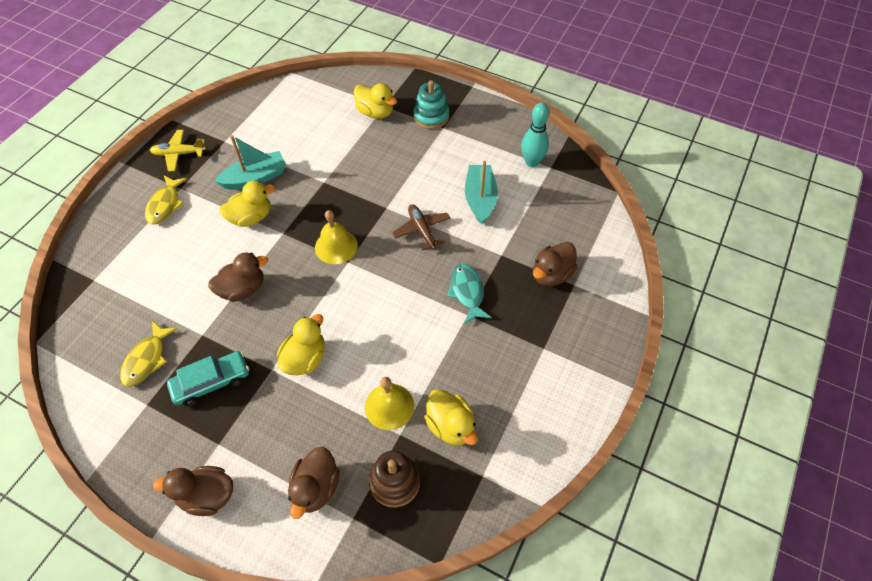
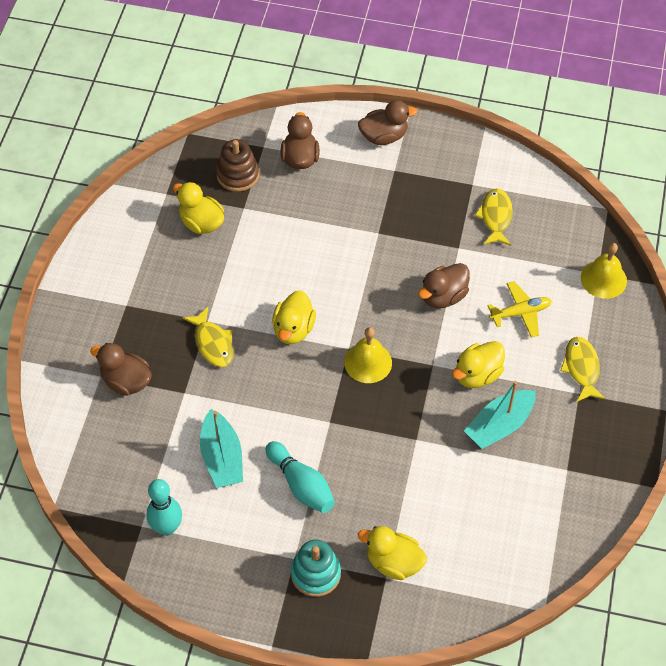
camera: 165 degrees right, 0 degrees up
(179, 154) = (610, 437): yellow plane -> yellow plane (520, 313)
(211, 382) = (426, 211): turquoise car -> none
(305, 358) = (351, 248): yellow duck -> yellow duck (293, 329)
(389, 406) = (260, 226): yellow bell -> yellow bell (603, 279)
(422, 230) = (280, 402): brown plane -> none
(424, 169) = (301, 485): none -> turquoise bowling pin
(467, 292) = (213, 343): turquoise fish -> yellow fish
(551, 274) = (126, 381): brown duck -> brown duck turned 90 degrees counterclockwise

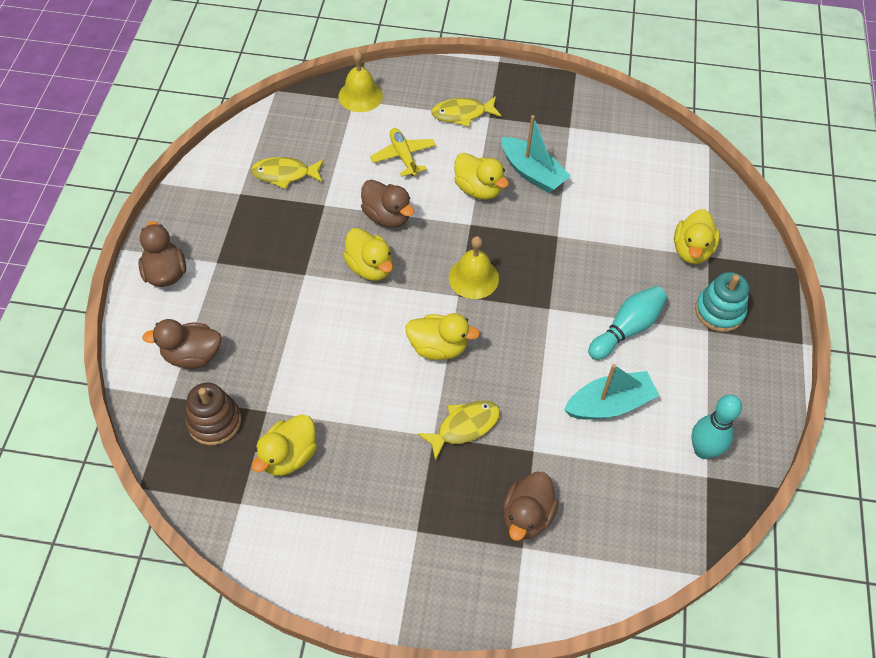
camera: 95 degrees left, 0 degrees up
(383, 281) = (370, 267): none -> yellow duck

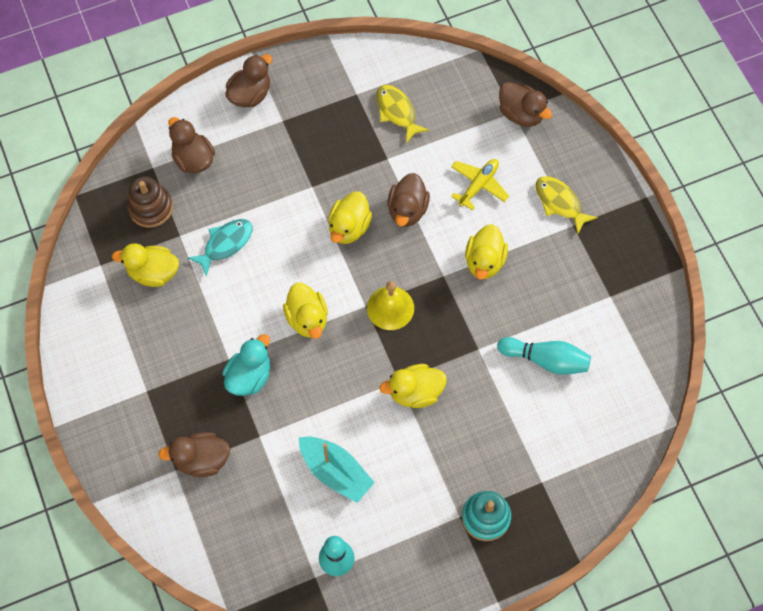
camera: 60 degrees right, 10 degrees up
(308, 375) = (225, 244): none -> turquoise fish
(360, 96) = (521, 114): yellow bell -> brown duck
(464, 427) = (249, 376): yellow fish -> turquoise duck
(532, 173) = (533, 293): turquoise boat -> none
(627, 329) = (417, 450): turquoise bowling pin -> turquoise bowling pin (546, 360)
(691, 250) = (538, 465): yellow duck -> yellow duck (415, 392)

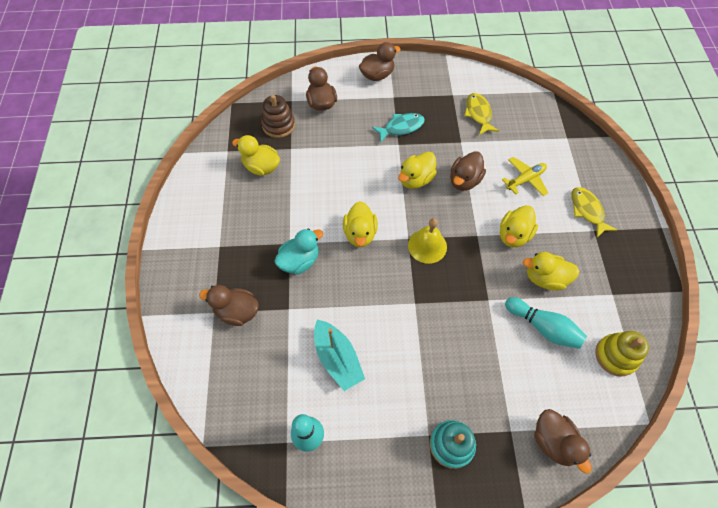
camera: 20 degrees right, 5 degrees down
(225, 244) = (320, 163): turquoise fish -> turquoise fish (401, 127)
(415, 392) = (425, 317): yellow duck -> yellow duck (545, 278)
(521, 114) = (573, 141): brown duck -> brown duck (553, 441)
(628, 365) = (615, 356): none -> yellow stacking toy

